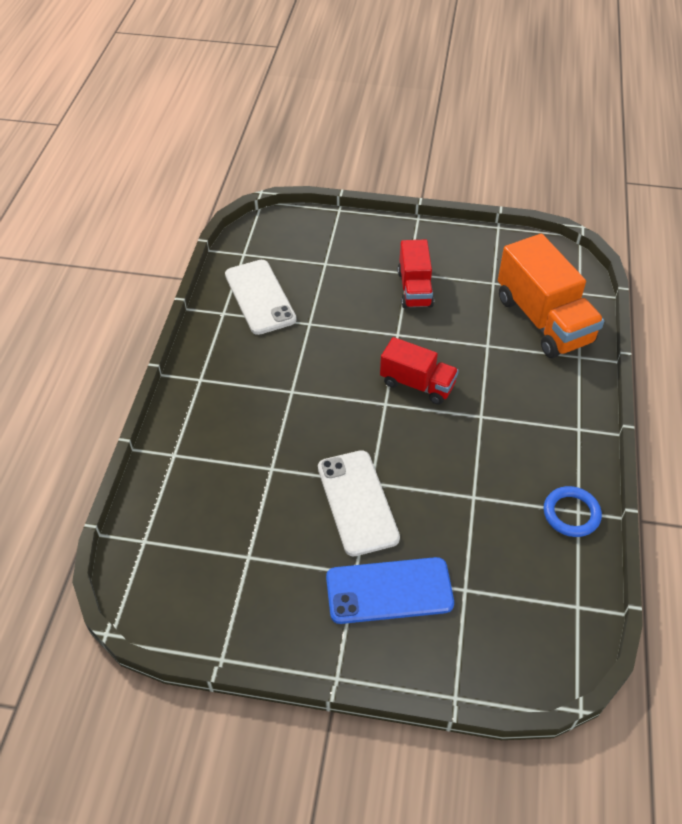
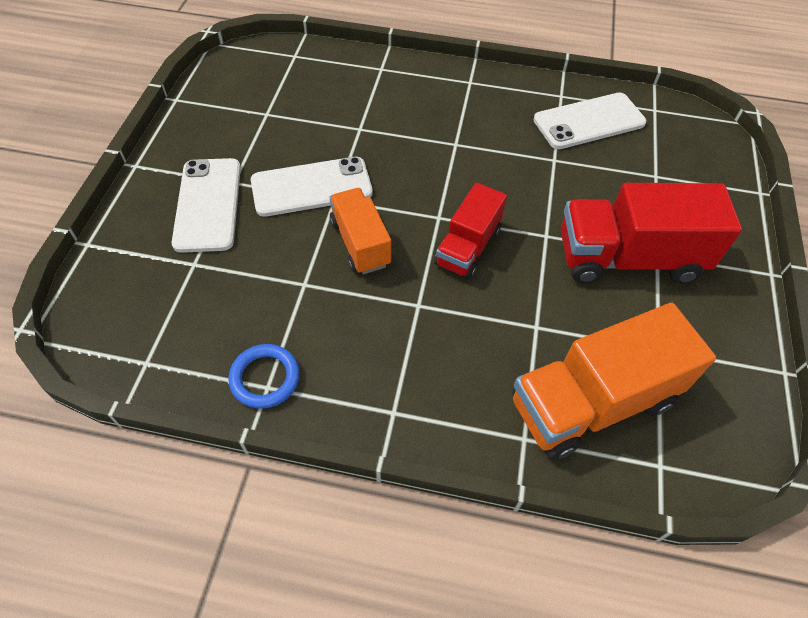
camera: 90 degrees right, 5 degrees up
(389, 591) = (208, 204): blue phone -> white phone
(414, 289) = (628, 258): red truck -> red truck, size x1.67
(423, 458) = (360, 243): none -> orange truck

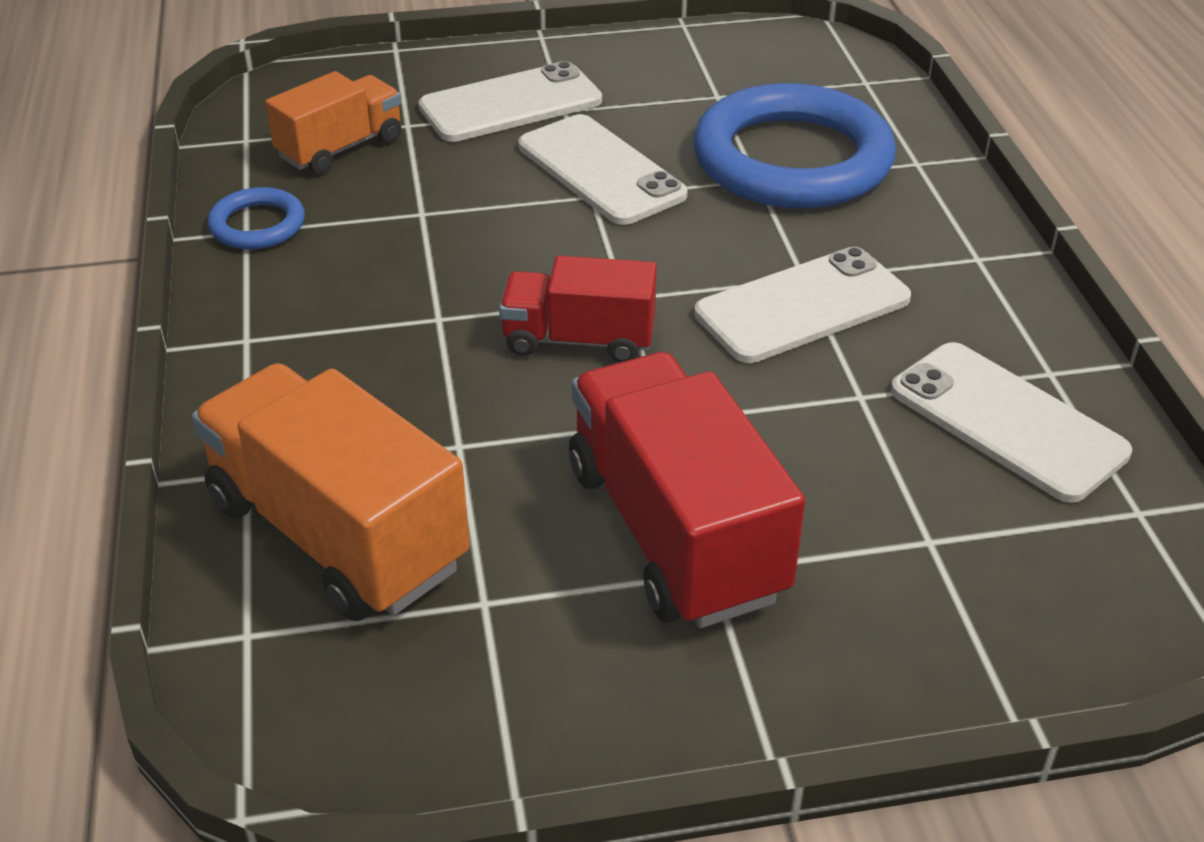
camera: 70 degrees right, 15 degrees down
(350, 109) = (792, 159): none -> blue ring
(360, 243) = (522, 238): orange truck -> orange truck (340, 148)
(479, 153) = (802, 306): none -> white phone

